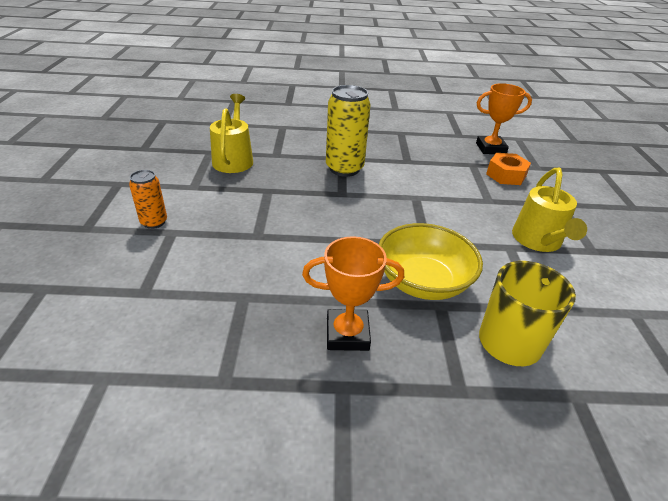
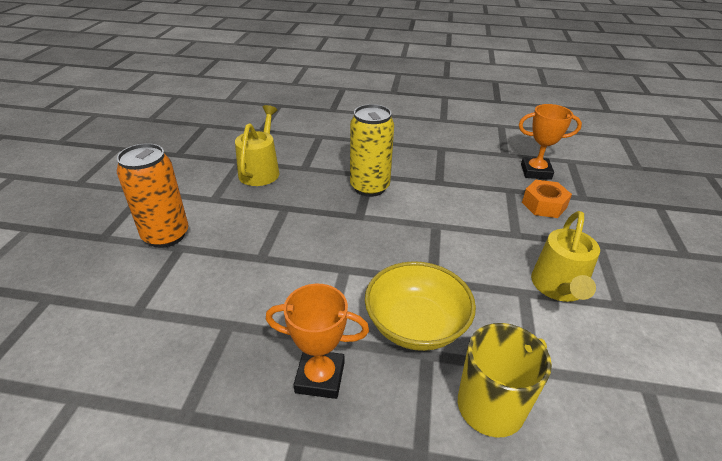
camera: 10 degrees right, 0 degrees up
(154, 222) = (166, 235): orange can -> orange can, size x1.78

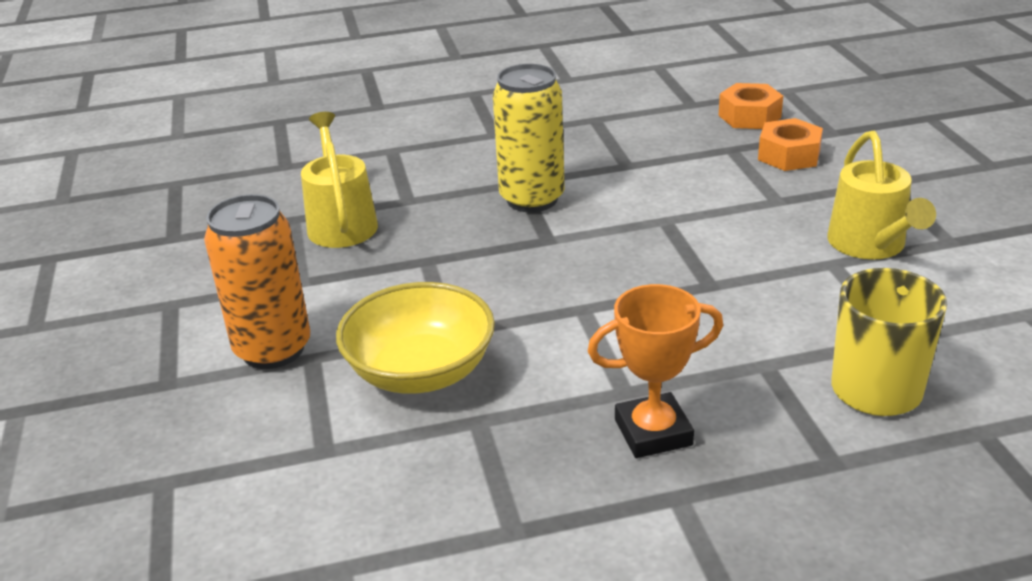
camera: 20 degrees left, 5 degrees down
(416, 325) = (728, 339): yellow bowl -> yellow bowl (420, 371)
(535, 172) = (749, 116): orange trophy -> orange nut

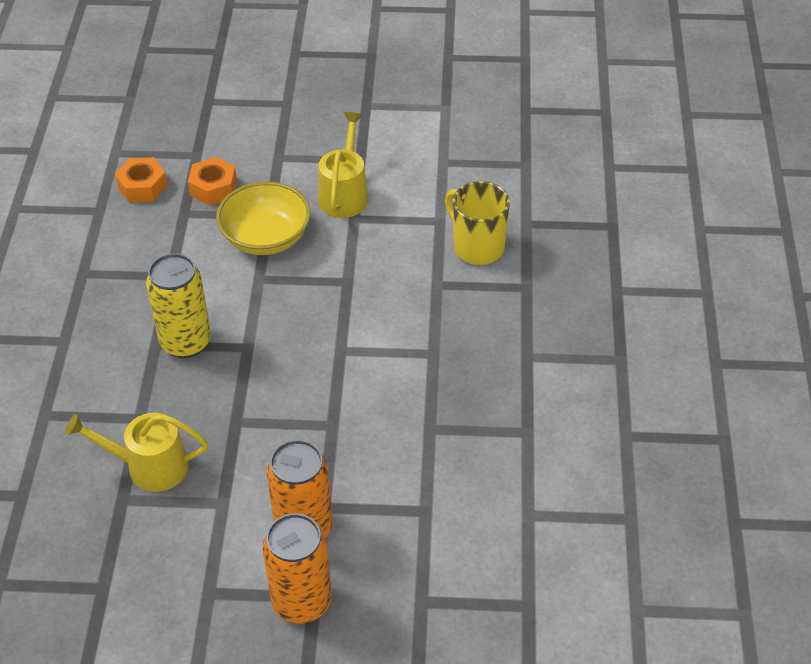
camera: 75 degrees left, 15 degrees up
(158, 375) = (301, 602): none -> orange can
(420, 371) = (368, 448): yellow bowl -> yellow bowl (266, 238)
(653, 432) = (474, 351): orange trophy -> none
(870, 245) = (344, 194): yellow watering can -> yellow watering can turned 90 degrees counterclockwise

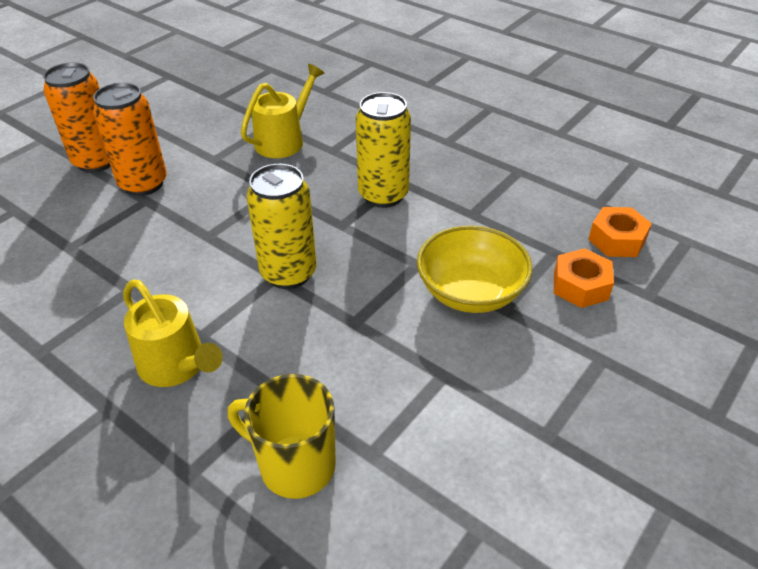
camera: 125 degrees right, 5 degrees down
(331, 345) = (288, 273): none -> yellow can
(344, 194) = (491, 386): yellow watering can -> yellow watering can (176, 366)
(477, 247) = (295, 465): yellow mug -> yellow mug turned 150 degrees counterclockwise

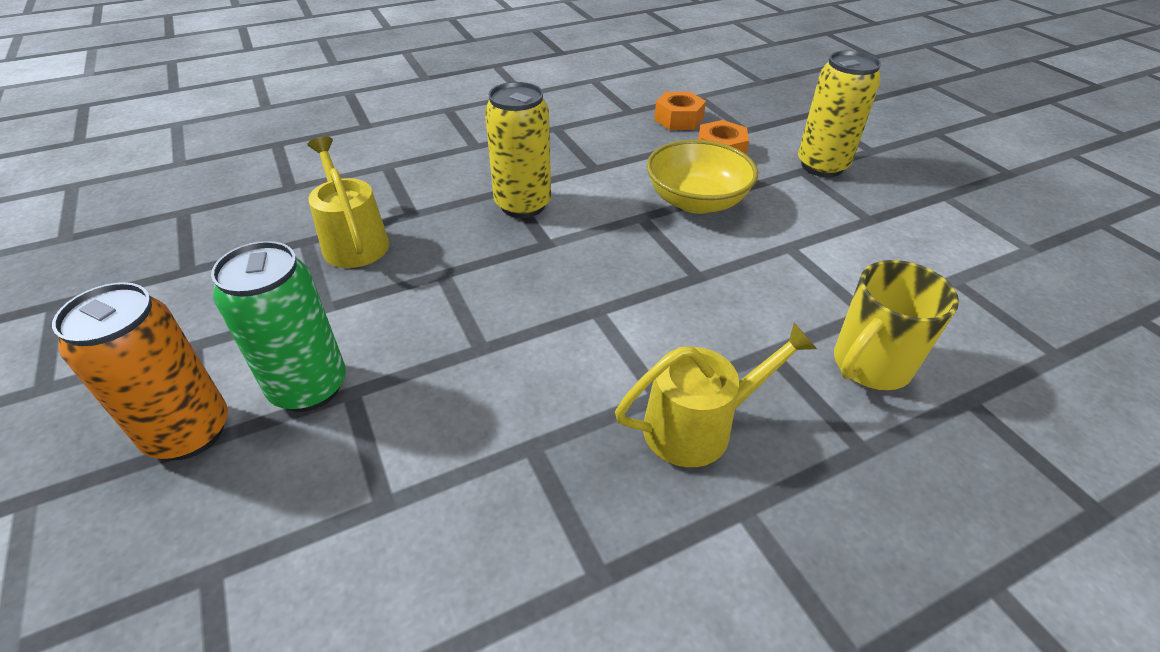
camera: 65 degrees left, 0 degrees up
(143, 184) = (309, 387): orange can -> green can
(288, 273) = (597, 300): yellow can -> yellow can (822, 166)

